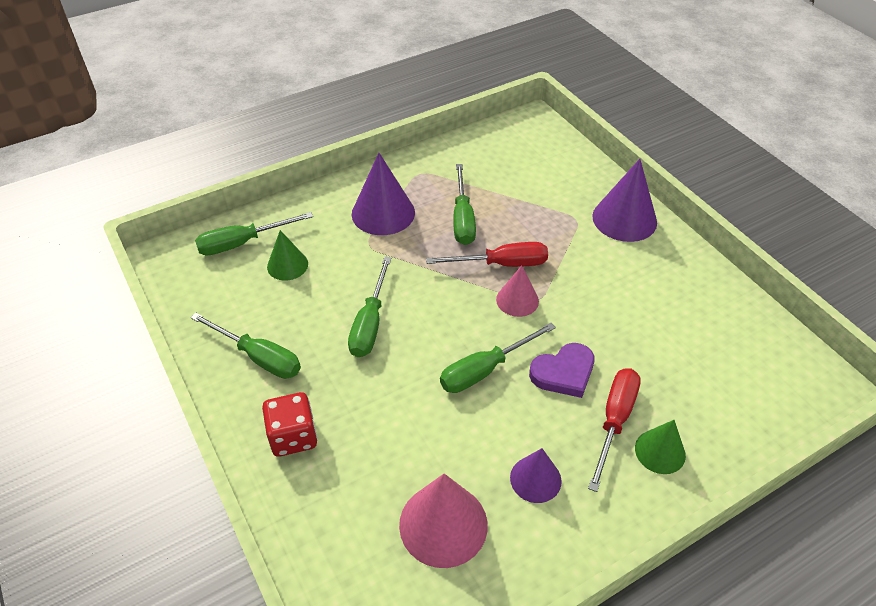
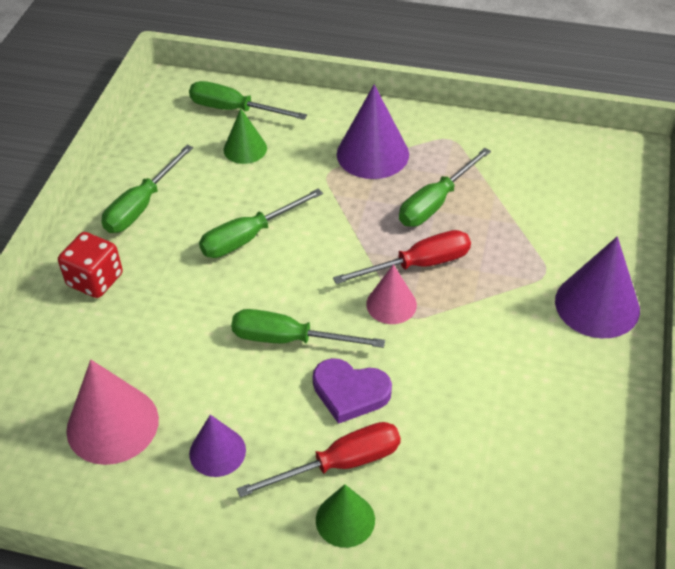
camera: 45 degrees right, 0 degrees up
(259, 357) = (141, 206): green screwdriver -> green screwdriver turned 45 degrees clockwise
(501, 264) = (418, 265): red screwdriver -> red screwdriver turned 60 degrees counterclockwise

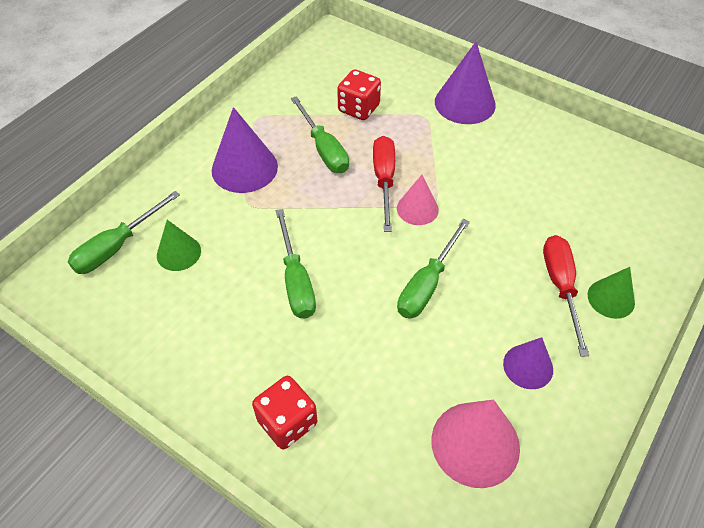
camera: 70 degrees left, 5 degrees up
(141, 206) = (205, 357): green screwdriver -> none
(350, 392) = (495, 260): purple heart -> none
(519, 211) = (358, 108): none -> red dice

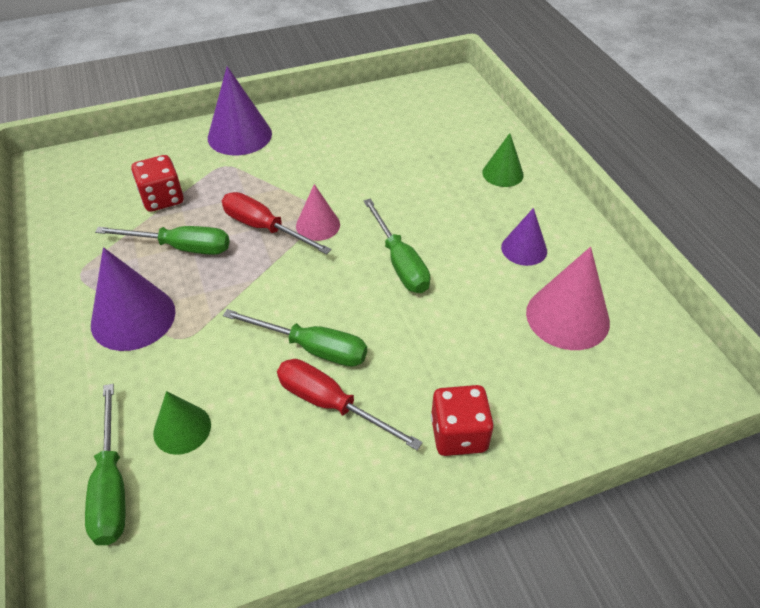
camera: 55 degrees left, 5 degrees down
(560, 287) = (470, 191): red screwdriver -> red screwdriver (331, 404)

